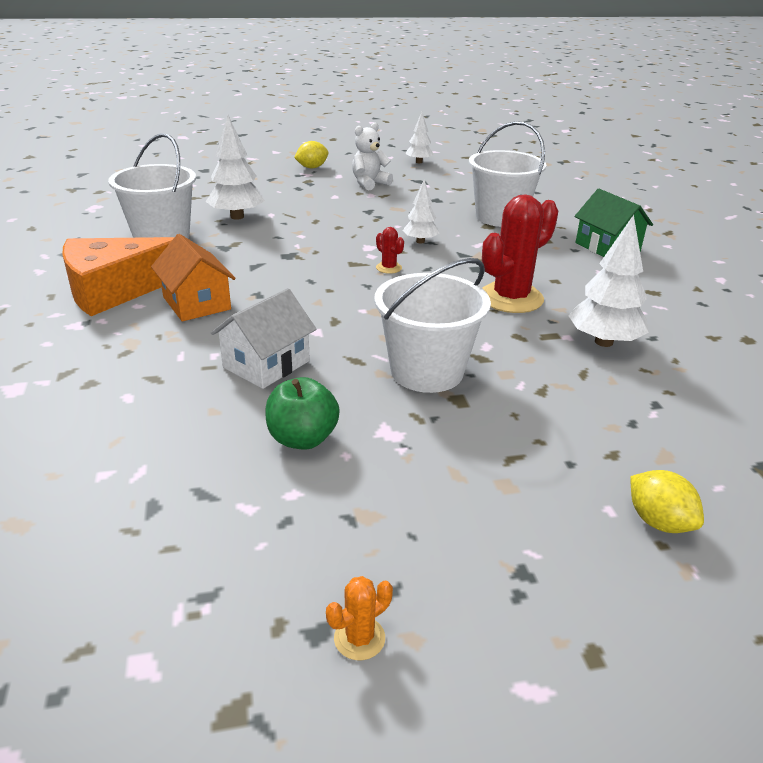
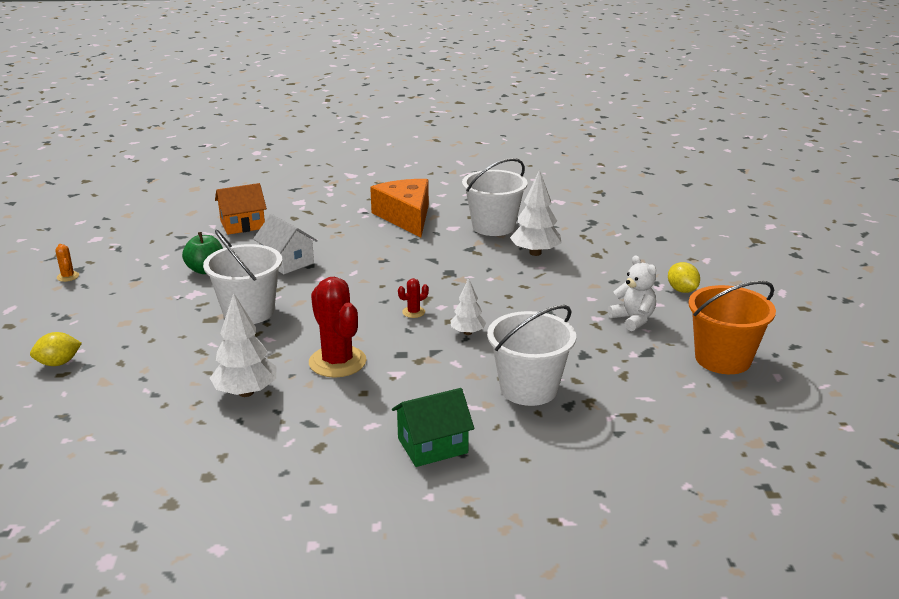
camera: 100 degrees right, 5 degrees down
(196, 303) = (377, 241): orange house -> orange house (242, 225)
(419, 162) = (722, 359): white tree -> orange bucket

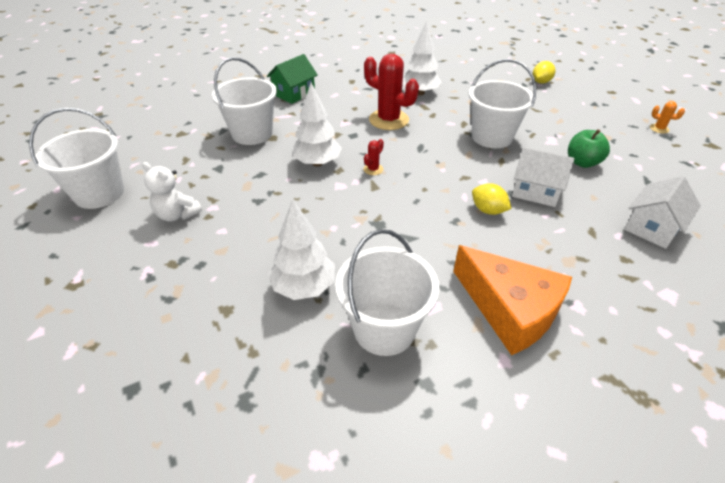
camera: 155 degrees right, 15 degrees up
(242, 225) = (652, 227): orange house -> white house
(467, 333) = (317, 163): white tree -> white tree, size x1.65
(682, 290) = (119, 273): yellow lemon -> yellow lemon (488, 210)
(722, 359) = (99, 193): orange bucket -> white bucket

